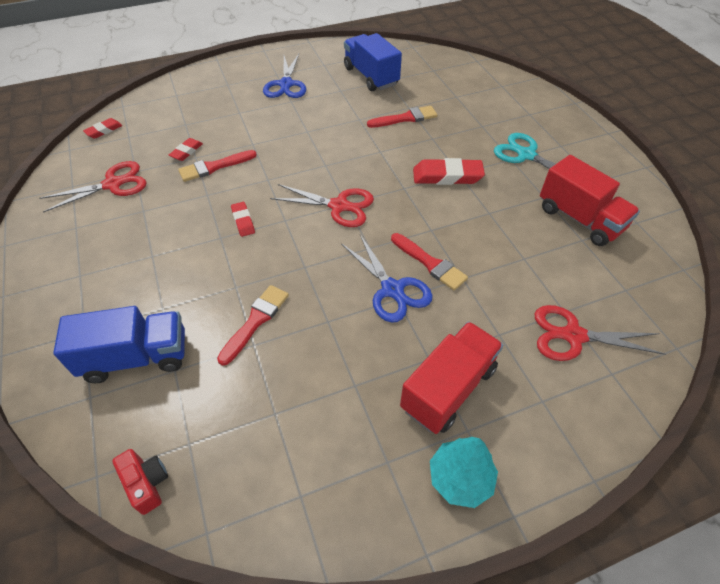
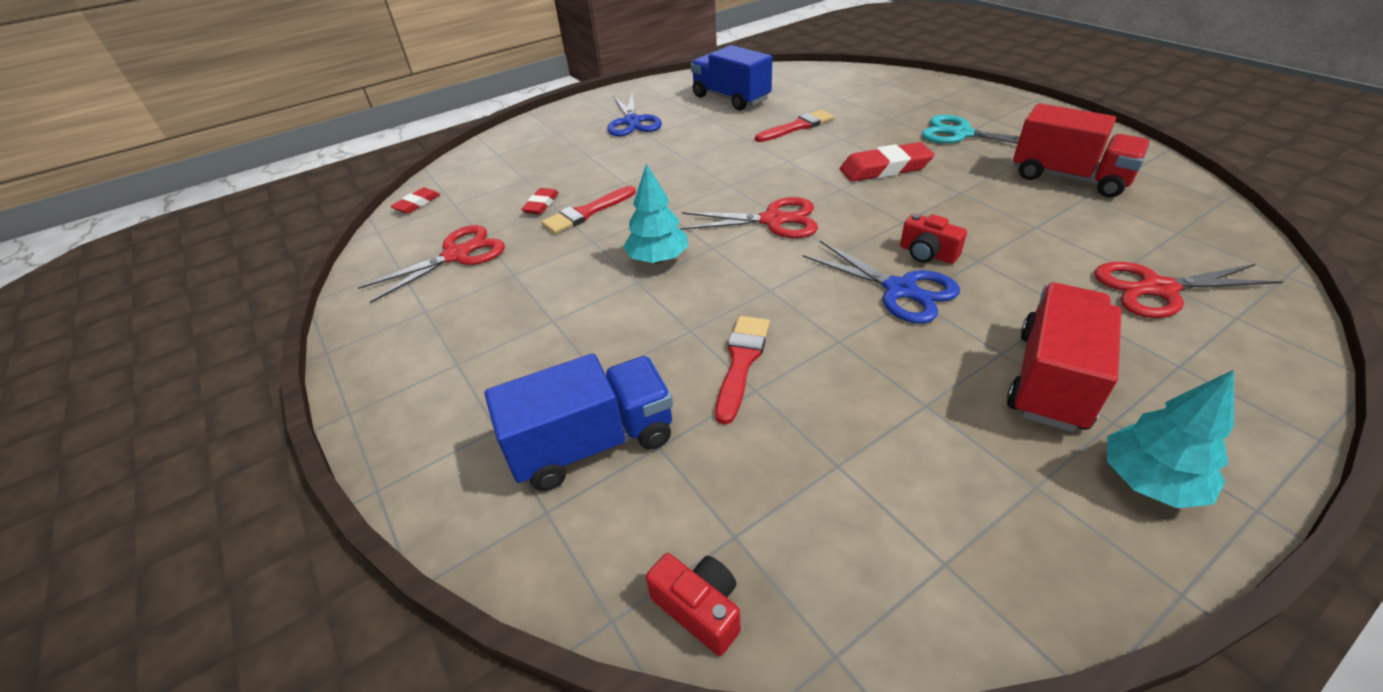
camera: 10 degrees left, 10 degrees down
(243, 221) = (658, 259): red eraser -> turquoise tree
(430, 263) = (927, 254): red brush -> red camera

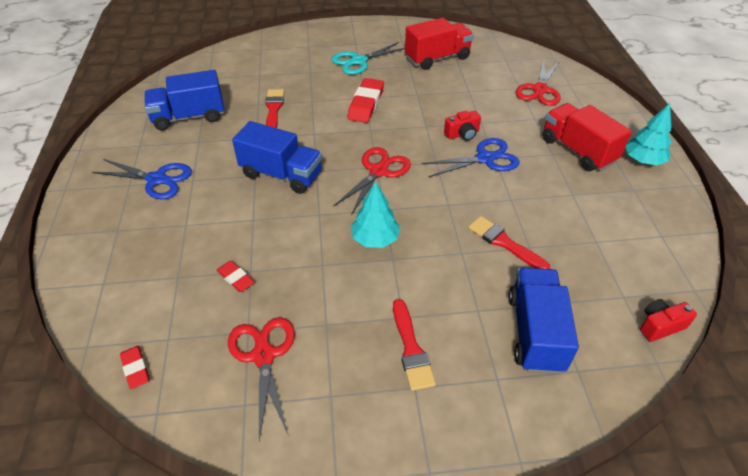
camera: 65 degrees left, 5 degrees up
(587, 212) = (277, 255): red brush -> red brush (411, 349)
(702, 170) = (281, 175): none -> blue truck

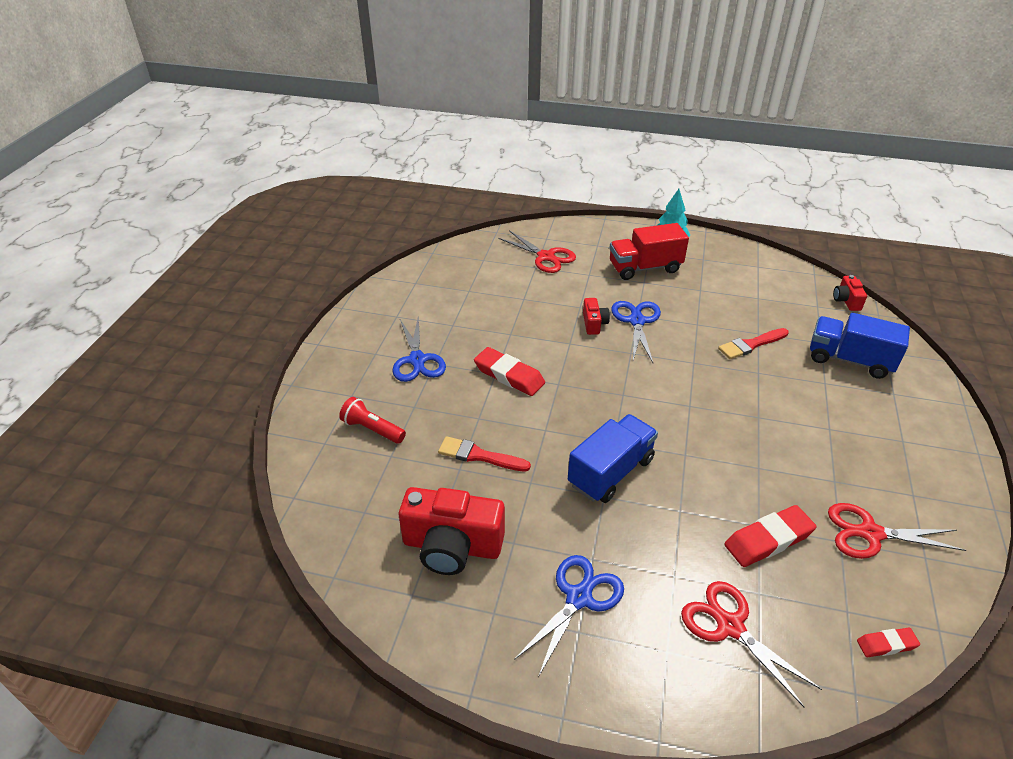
camera: 70 degrees left, 5 degrees down
(189, 117) = (452, 546): blue truck -> red camera
(236, 278) = (768, 540): red eraser -> red eraser, size x1.79
(280, 62) = (372, 429): none -> red flashlight
(358, 61) = (417, 360): turquoise scissors -> blue scissors
(375, 239) = (730, 422): turquoise tree -> none
(378, 171) = (631, 395): red scissors -> red scissors (730, 626)
(411, 349) = (864, 432): red brush -> none
(437, 58) = (450, 301): red truck -> none

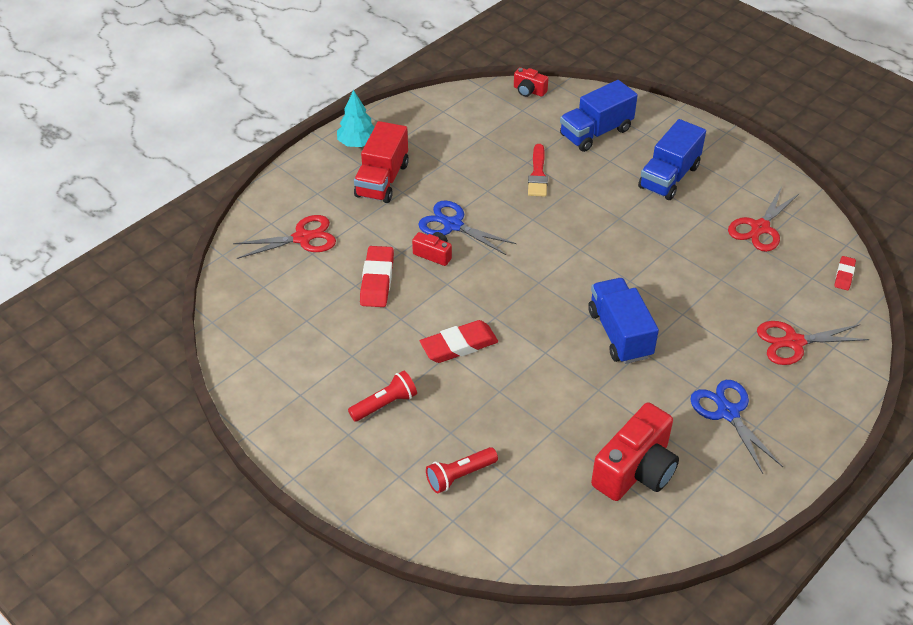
camera: 60 degrees left, 5 degrees up
(417, 360) = (385, 404): blue scissors -> red flashlight
(479, 456) = (546, 410): red brush -> none
(768, 540) = (736, 281): red eraser -> red eraser (377, 280)
(855, 432) = (669, 177): none -> blue truck

